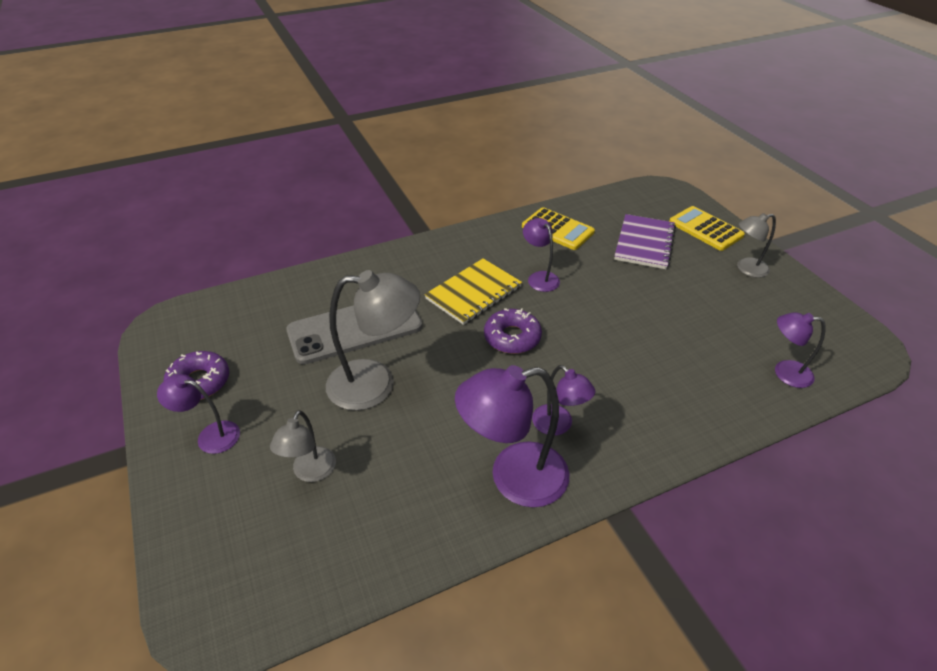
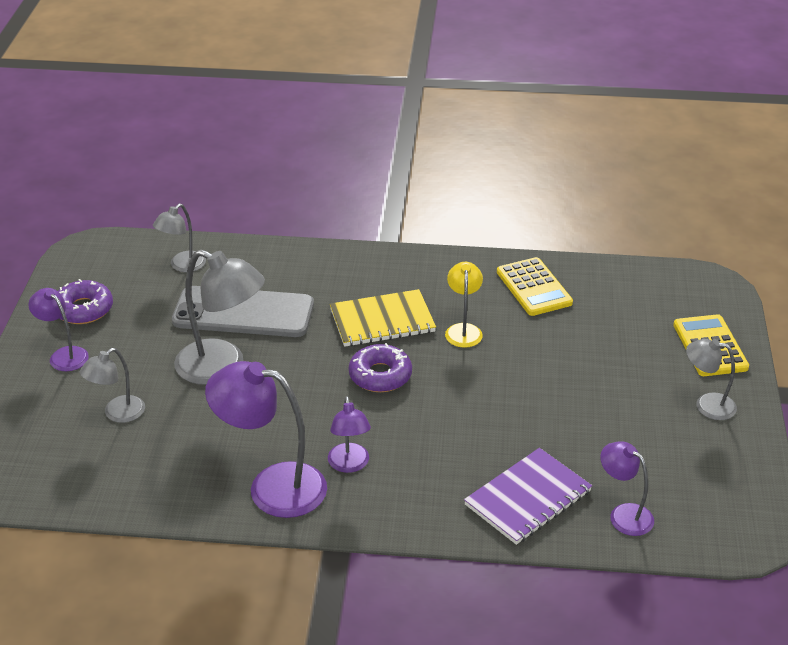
camera: 30 degrees right, 5 degrees down
(267, 308) = (182, 266): none -> grey lamp
(539, 277) = (463, 330): purple lamp -> yellow lamp
(644, 243) = (617, 336): purple notebook -> purple notebook (528, 498)

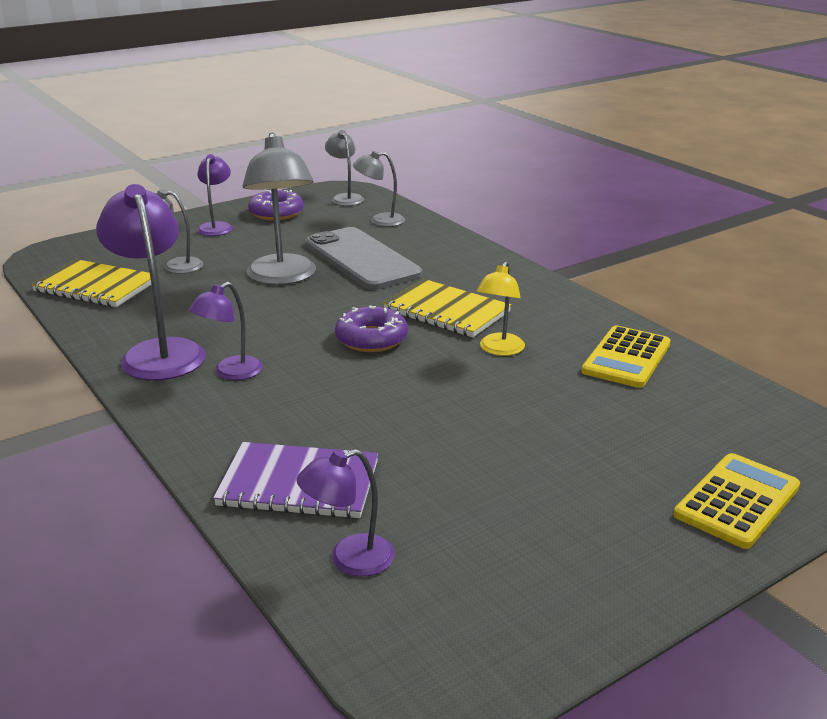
camera: 50 degrees right, 10 degrees down
(98, 475) = (96, 286): none -> yellow notebook
(463, 330) = (499, 350): yellow lamp -> yellow lamp turned 150 degrees clockwise
(624, 514) = (349, 559): purple lamp -> purple lamp turned 120 degrees counterclockwise
(707, 405) = (629, 543): grey lamp -> grey lamp (345, 198)

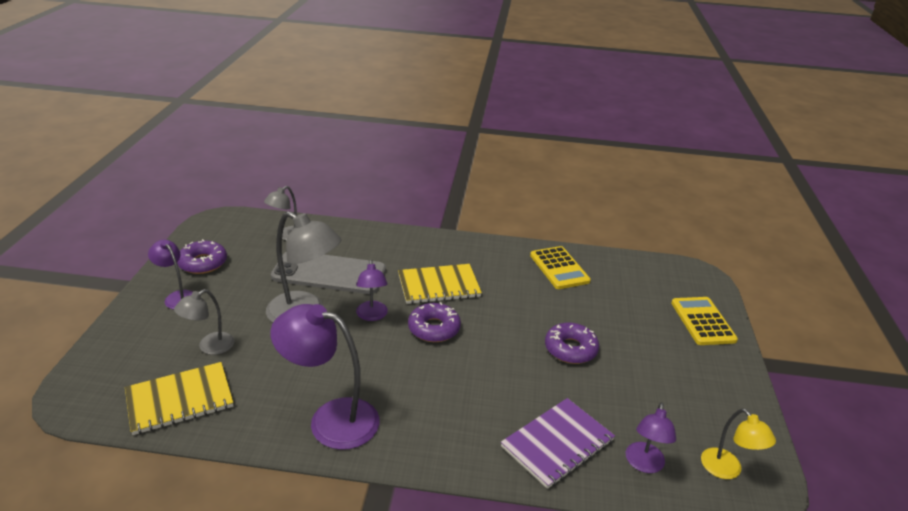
camera: 50 degrees left, 5 degrees up
(230, 373) = (401, 403): purple lamp -> purple lamp (372, 316)
(345, 198) = (230, 227): grey lamp -> none
(482, 426) = (570, 349): none -> purple donut
(499, 350) = (503, 297): yellow lamp -> yellow lamp (727, 470)

